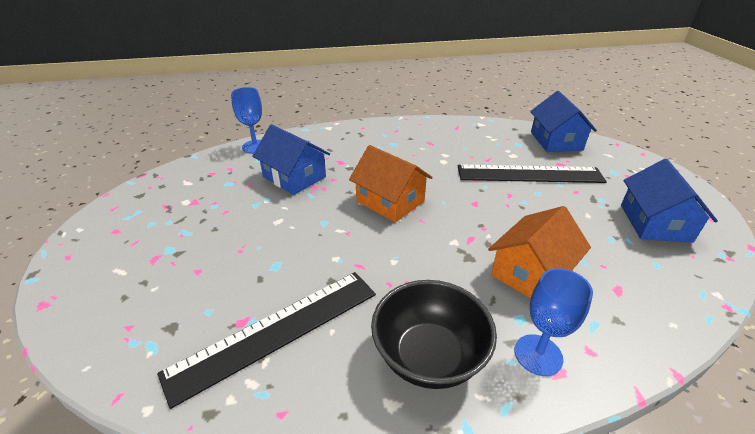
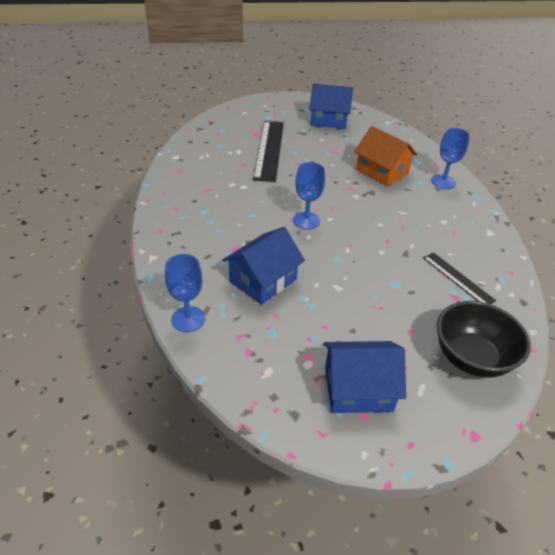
camera: 90 degrees left, 5 degrees up
(276, 331) = (457, 278): black ruler -> black ruler, size x0.56
(390, 201) = (306, 220): orange house -> blue goblet
(429, 356) = (456, 217): black bowl -> black bowl (471, 358)
(556, 141) = (218, 127): blue house -> blue house (358, 389)

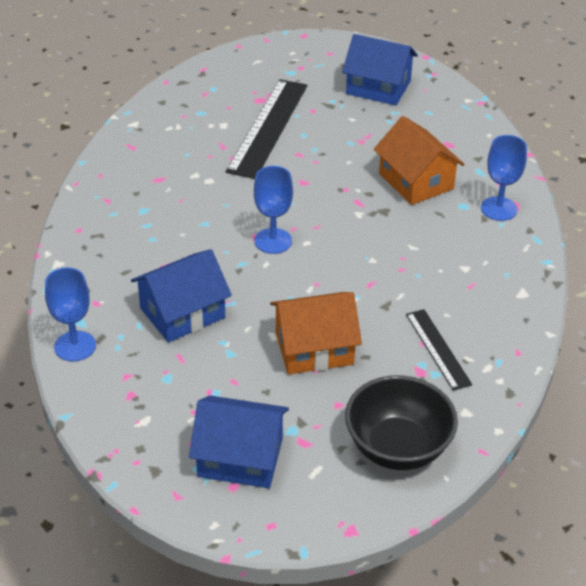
camera: 15 degrees right, 0 degrees up
(372, 292) = (314, 348): none -> orange house

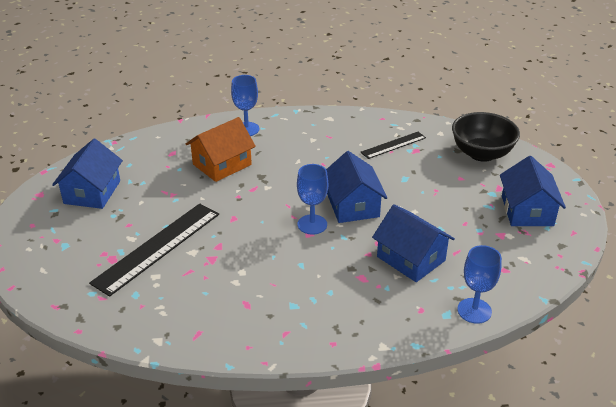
camera: 100 degrees left, 5 degrees down
(268, 127) = (157, 247): black ruler -> black ruler turned 60 degrees counterclockwise
(301, 281) = (353, 205): none -> blue house
(314, 348) = (417, 192): orange house -> none

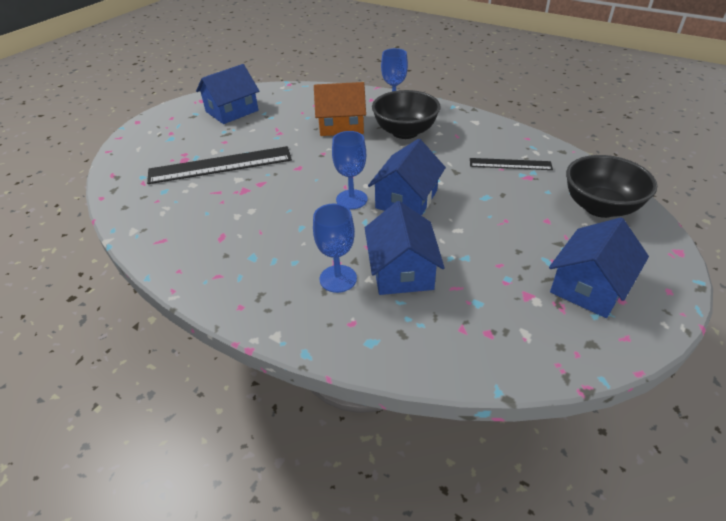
camera: 40 degrees right, 5 degrees up
(284, 149) = (405, 132): none -> black bowl
(474, 311) = (403, 355): blue goblet -> blue goblet (338, 279)

